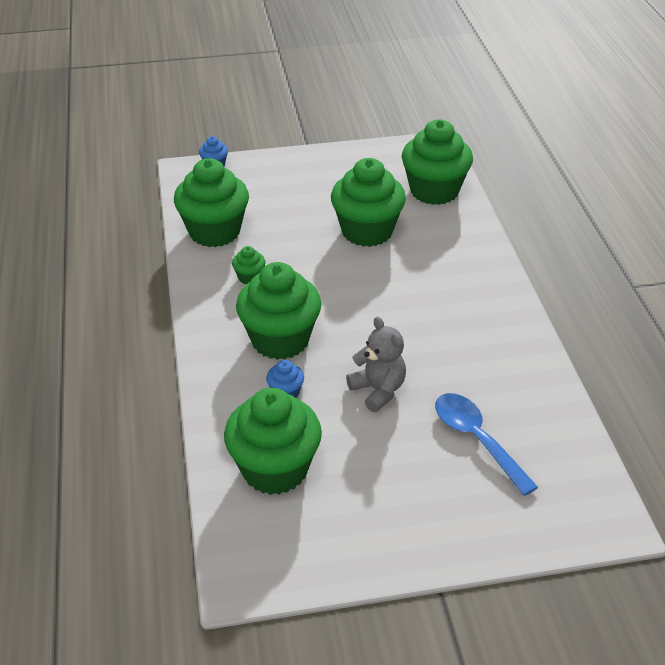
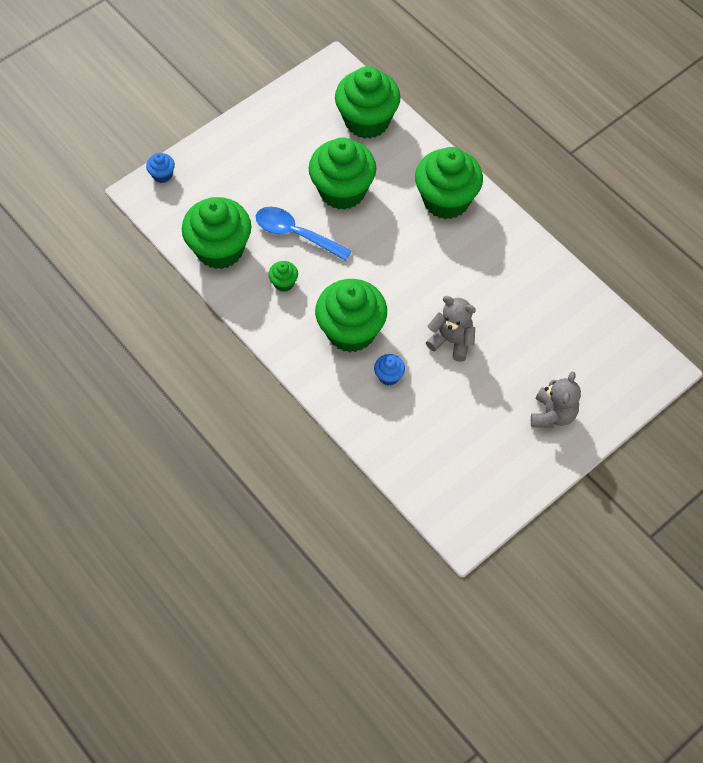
camera: 30 degrees left, 20 degrees up
(275, 469) = (426, 442): green cupcake -> green cupcake (446, 200)
(441, 508) = (552, 414): none -> grey teddy bear
(476, 439) = (543, 348): blue spoon -> blue spoon (295, 234)

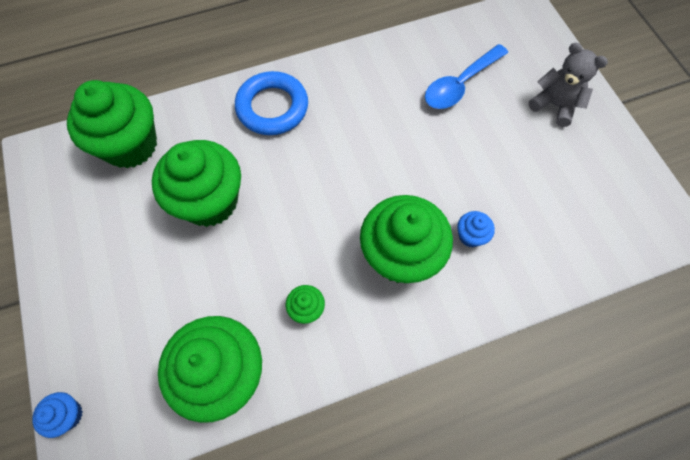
camera: 70 degrees left, 5 degrees up
(295, 234) = (244, 272): blue spoon -> blue spoon (460, 84)
(446, 200) = (272, 107): green cupcake -> blue ring
(451, 341) = (445, 161): grey teddy bear -> none

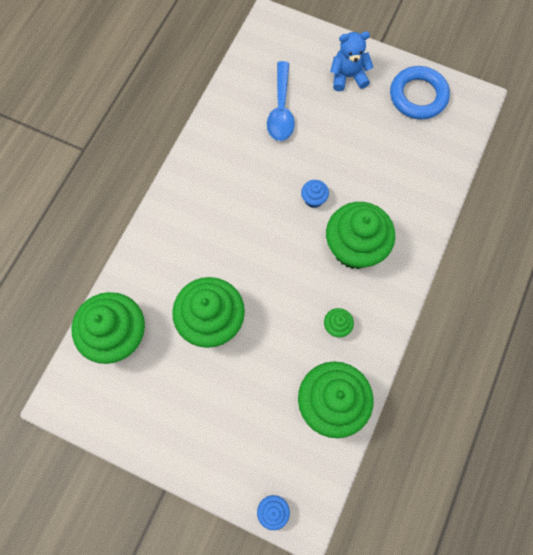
camera: 45 degrees left, 5 degrees up
(272, 107) = (182, 227): blue ring -> blue ring (418, 96)
(470, 236) = (380, 201): blue cupcake -> blue cupcake (313, 199)
(554, 105) = (348, 76): grey teddy bear -> blue teddy bear

